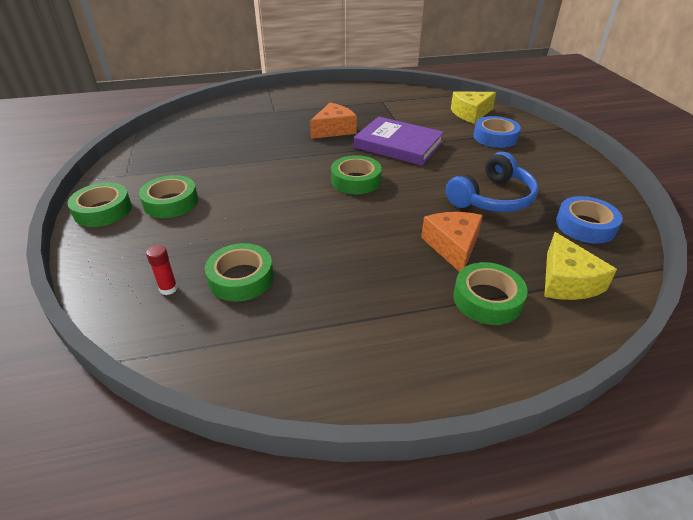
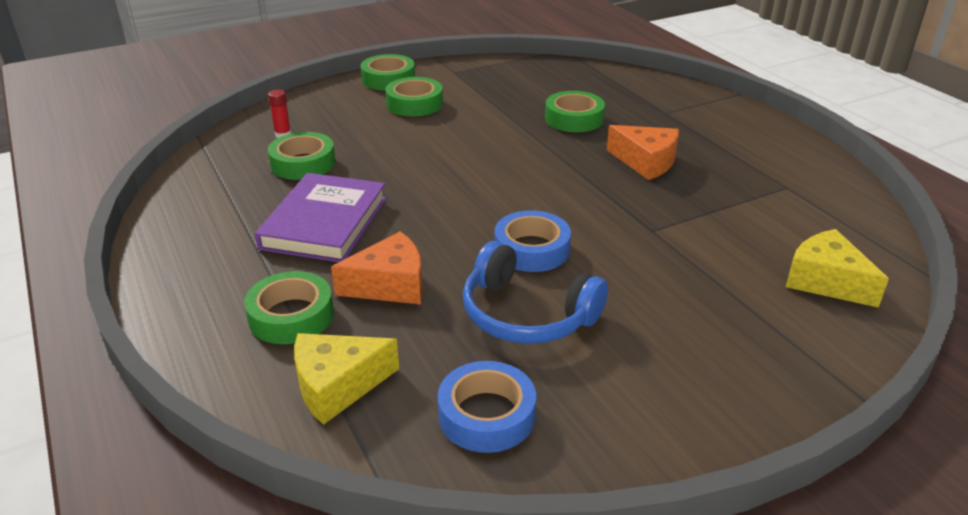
camera: 75 degrees right, 5 degrees down
(356, 180) = (514, 197): green tape -> green tape (574, 119)
(398, 145) = (638, 218): purple book -> purple book (325, 223)
(495, 137) = (746, 313): blue tape -> blue tape (531, 249)

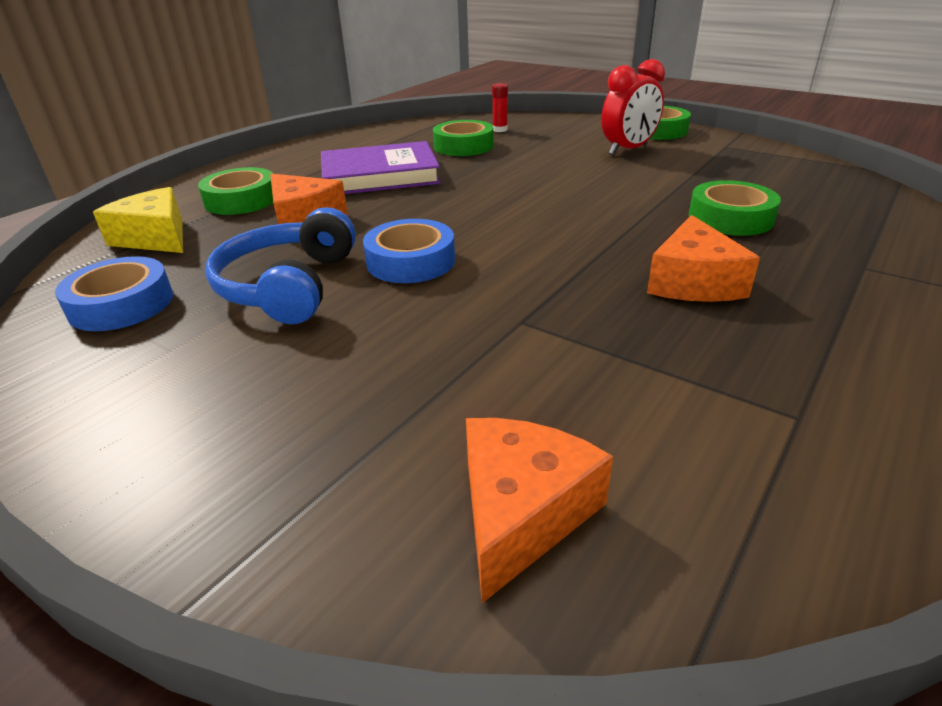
camera: 65 degrees right, 0 degrees up
(414, 104) = (628, 150): green tape -> red clock
(826, 281) = (521, 513): yellow cheese -> orange cheese

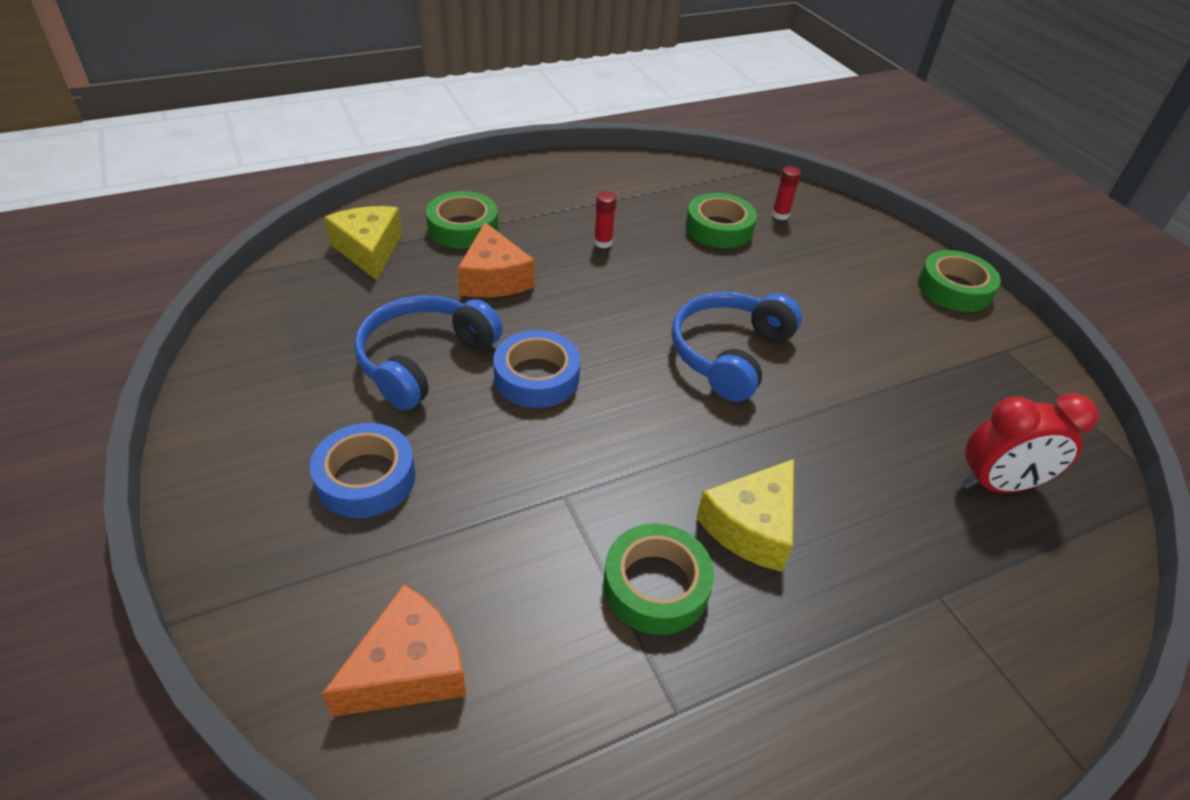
camera: 25 degrees right, 10 degrees up
(121, 304) = (301, 323): blue tape -> blue tape (366, 478)
(379, 175) = (603, 242): purple book -> red glue stick
(552, 201) = (729, 354): none -> blue headphones
(628, 150) = (885, 308): red clock -> red clock (998, 484)
(693, 282) = (751, 526): orange cheese -> yellow cheese
(730, 218) = (881, 463): green tape -> green tape (656, 585)

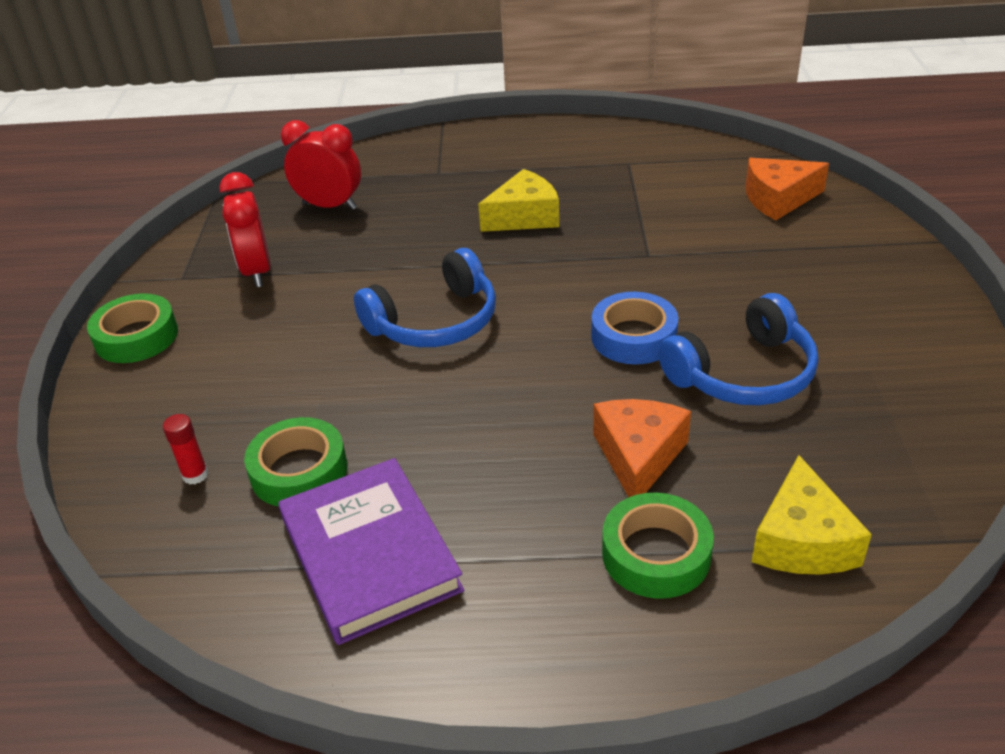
camera: 150 degrees left, 5 degrees down
(366, 478) = (805, 290): blue tape -> none
(603, 242) = (470, 482): red glue stick -> none
(634, 199) = (370, 554): none -> purple book
(656, 585) = (610, 204): green tape -> none
(950, 371) = (257, 271): none -> red clock

